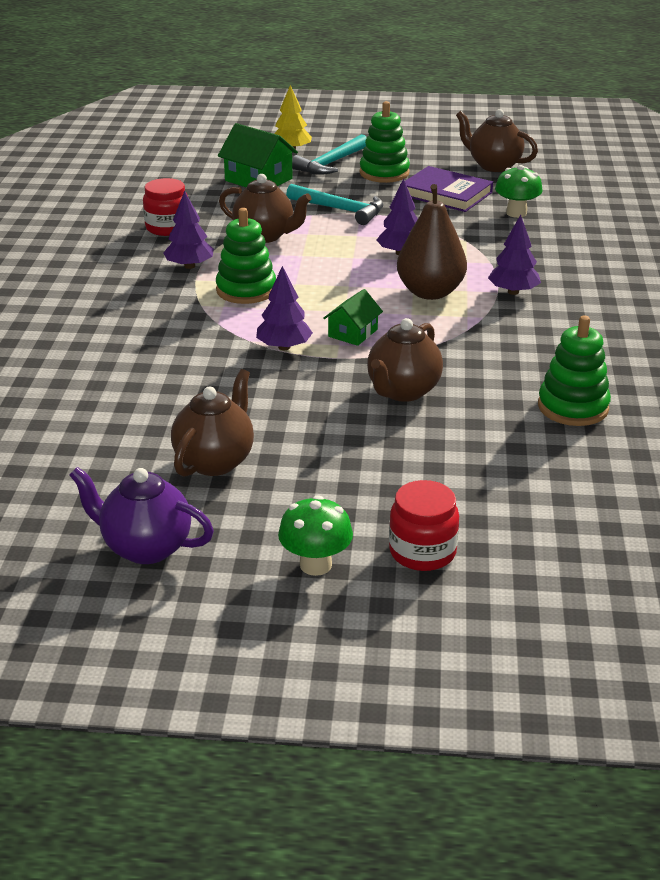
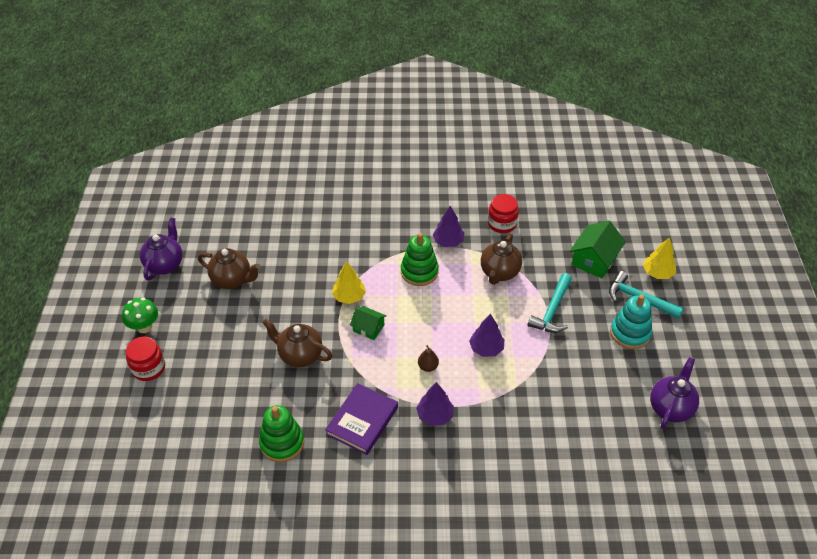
camera: 85 degrees right, 15 degrees up
(284, 347) = (349, 296): purple tree -> yellow tree
(384, 173) = (630, 333): green stacking toy -> turquoise stacking toy
(430, 292) = (428, 367): brown pear -> brown pear, size x0.44
(446, 194) = (600, 374): purple book -> purple book (362, 421)
(493, 166) = (670, 408): brown teapot -> purple teapot
(516, 213) = (573, 422): green mushroom -> none

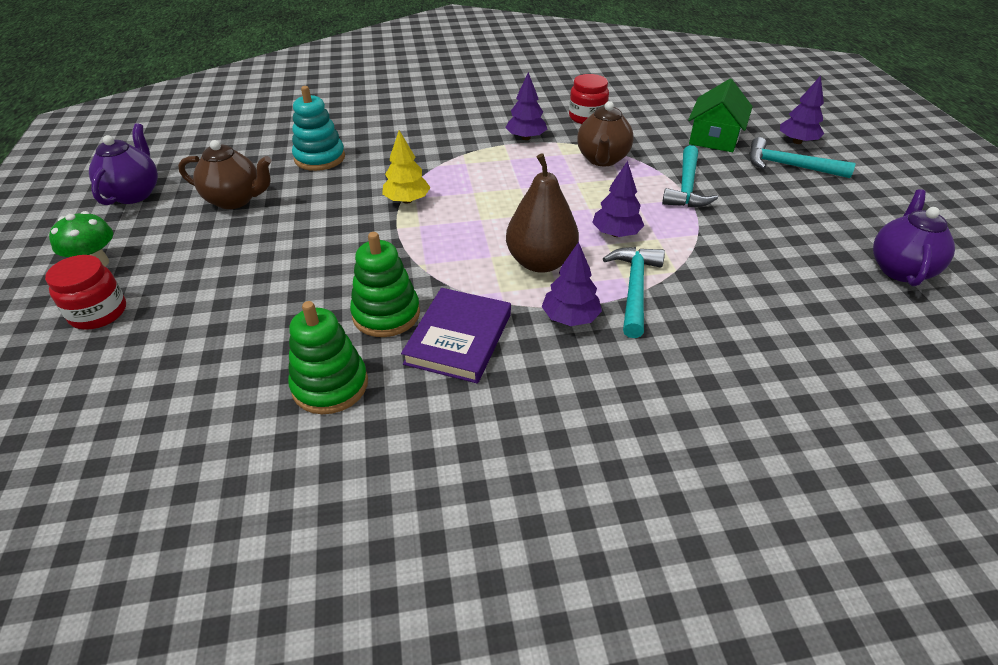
camera: 10 degrees left, 5 degrees down
(300, 355) = (345, 270): brown teapot -> none
(368, 328) = (442, 229): green house -> none
(419, 272) = (497, 168): green stacking toy -> green stacking toy (386, 314)
(428, 367) = (540, 262): brown pear -> brown pear, size x2.25
(483, 398) = (634, 288): none -> turquoise hammer
(630, 333) = (798, 198): turquoise stacking toy -> turquoise stacking toy (320, 158)
(657, 273) = (797, 141): yellow tree -> purple tree

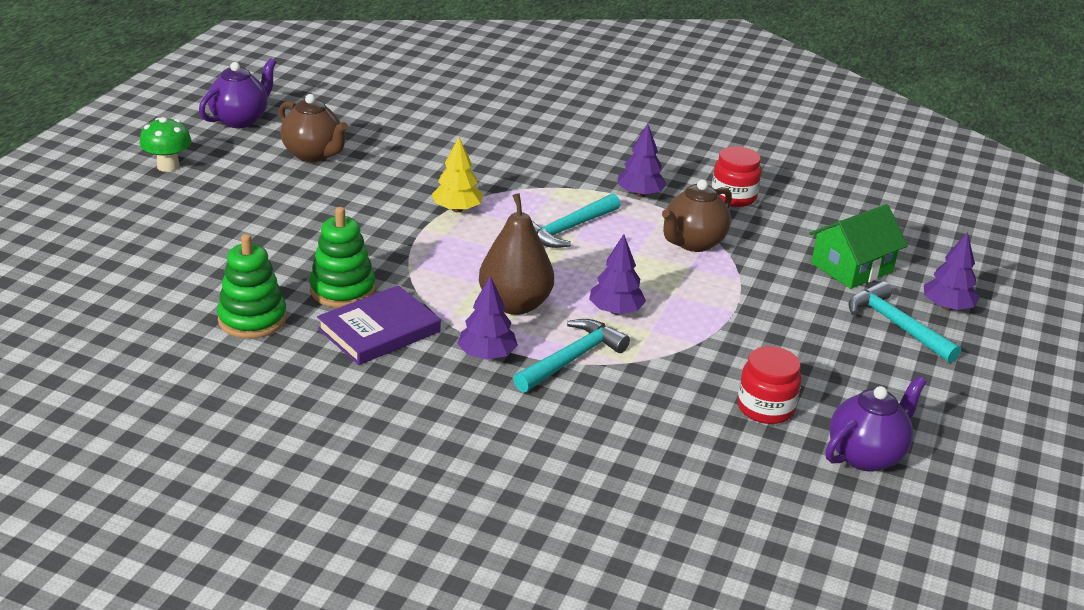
camera: 30 degrees right, 10 degrees down
(98, 313) = (141, 203): red jar -> red jar (765, 408)
(320, 158) = (420, 143): turquoise stacking toy -> none
(686, 187) = (746, 300): turquoise hammer -> turquoise hammer (567, 229)

